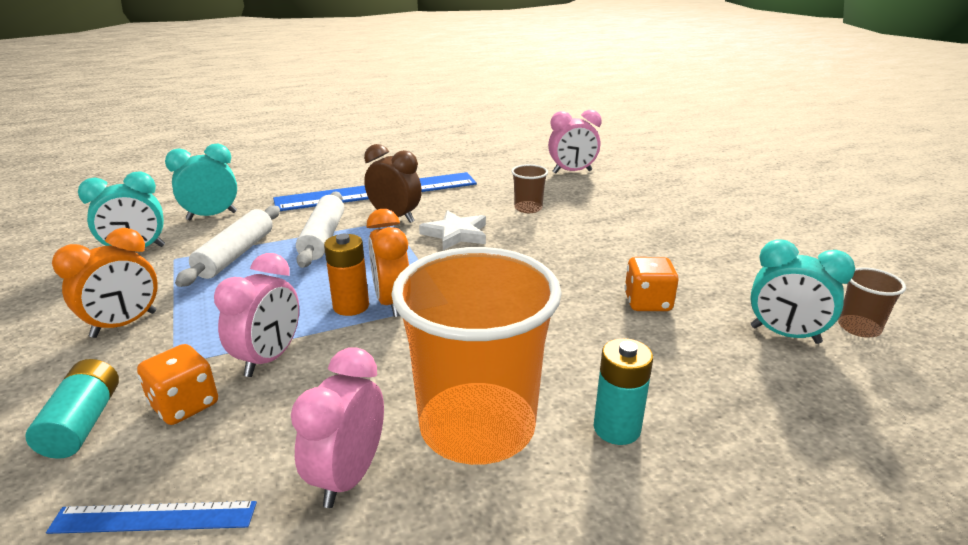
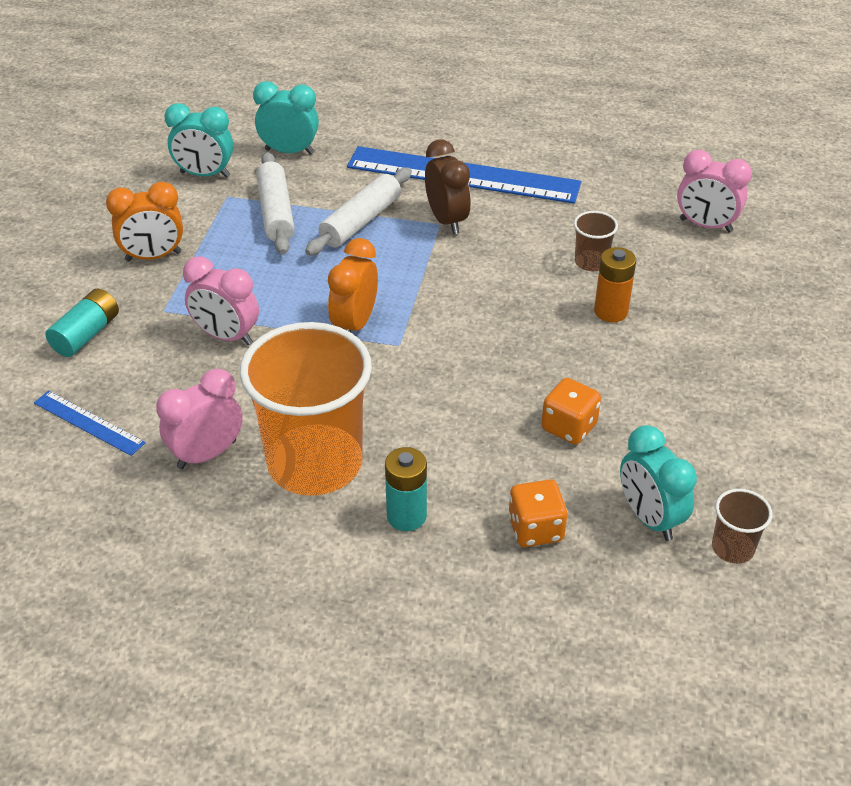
camera: 35 degrees right, 15 degrees up
(185, 405) = (149, 350): orange dice -> orange dice (535, 529)
(236, 254) = (276, 212): white rolling pin -> white rolling pin turned 60 degrees counterclockwise
(269, 358) = (226, 336): pink clock -> pink clock turned 60 degrees clockwise
(351, 306) = (320, 313): orange battery -> orange battery (610, 311)
(456, 234) = (483, 267): white star -> none

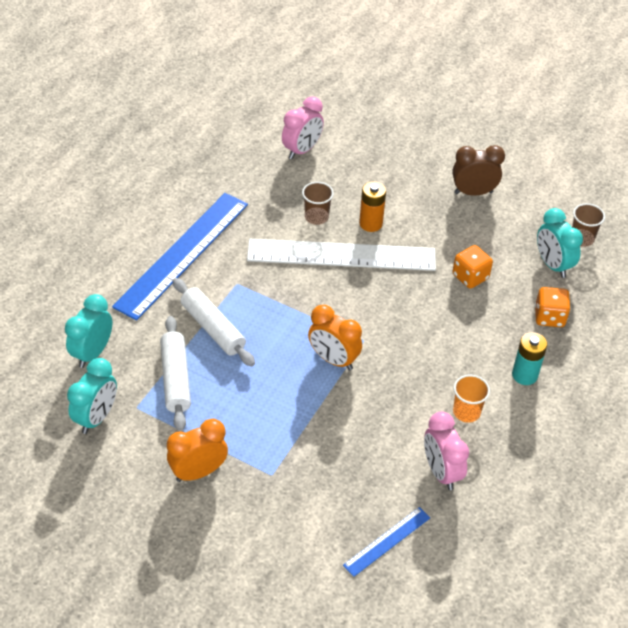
camera: 75 degrees left, 5 degrees up
(86, 334) = (282, 531): turquoise battery -> none
(153, 257) = (198, 472): orange clock -> orange clock turned 120 degrees counterclockwise
(226, 336) = (319, 439): pink clock -> none
(276, 212) = (176, 378): white rolling pin -> white rolling pin turned 75 degrees clockwise
(315, 463) = (466, 412): orange cup -> orange cup, size x0.42
(447, 220) = (235, 278): brown clock -> brown clock (473, 192)
(536, 296) = (341, 255): none -> white ruler
(649, 518) = (552, 265): turquoise clock -> turquoise clock turned 75 degrees clockwise

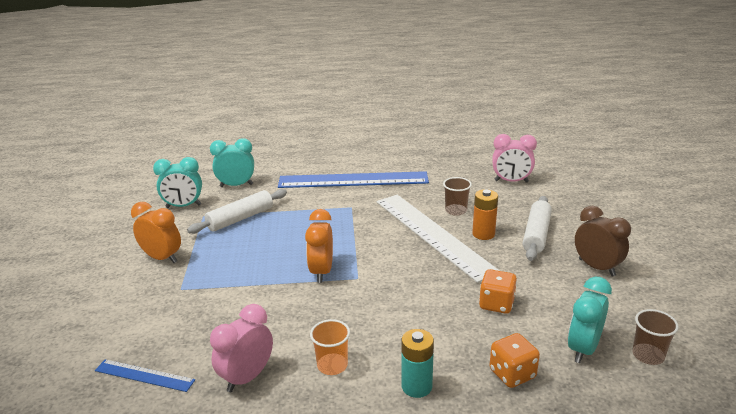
camera: 60 degrees right, 20 degrees down
(213, 328) = (299, 214): white rolling pin -> white rolling pin (536, 234)

